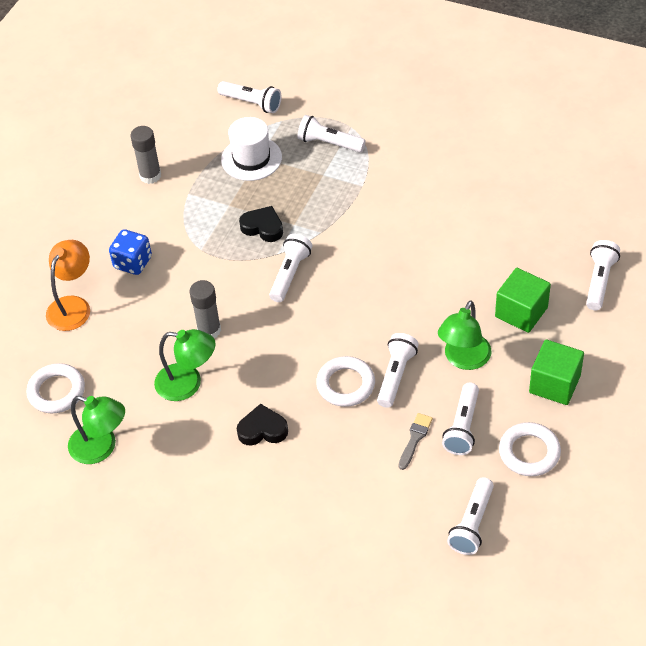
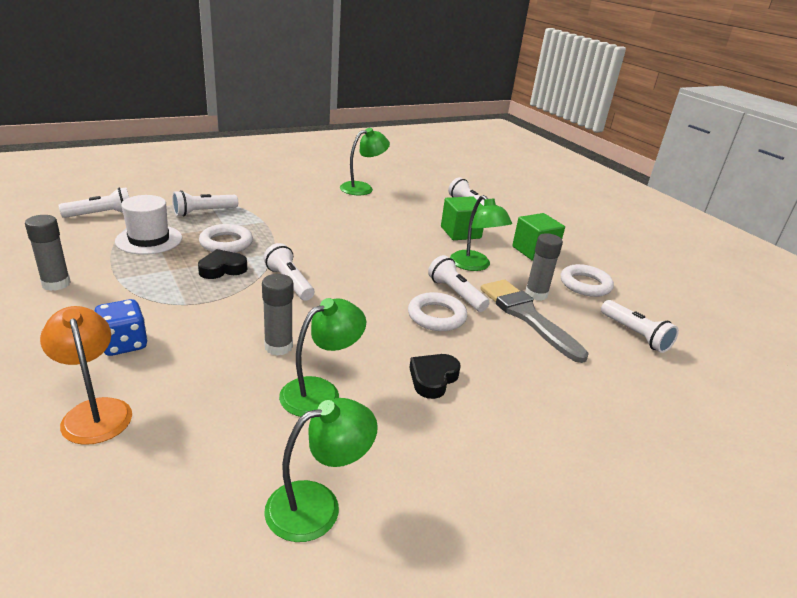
camera: 60 degrees left, 20 degrees down
(56, 391) = (182, 496): white ring -> white ring (226, 243)
(415, 439) = (527, 316): grey brush -> grey brush, size x2.16
(462, 426) = (536, 294): white flashlight -> grey glue stick
(523, 186) = (362, 188): none -> green lamp

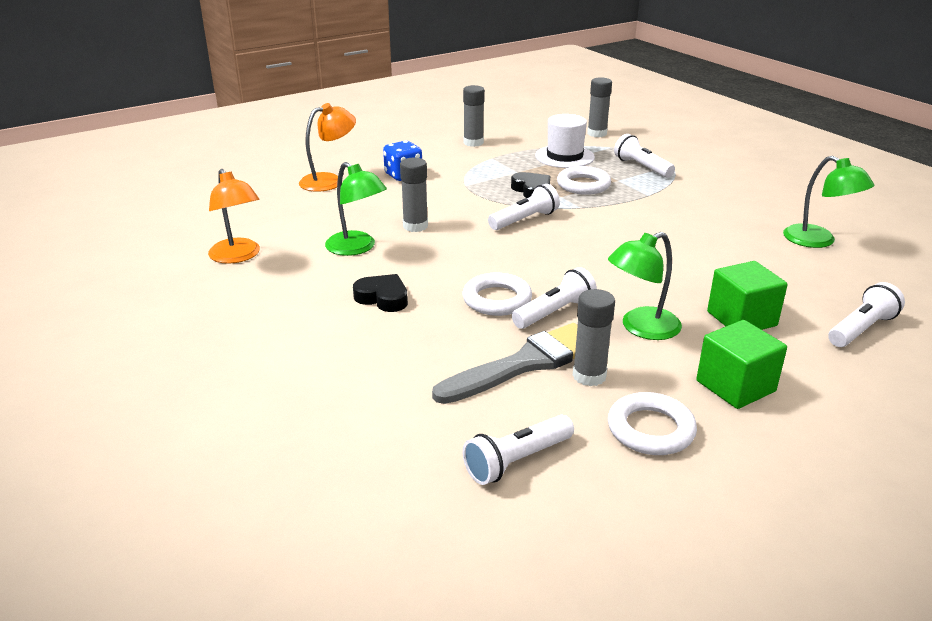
camera: 90 degrees right, 0 degrees up
(101, 214) = (597, 133): white flashlight -> grey glue stick
(318, 505) = (238, 256): green lamp -> orange lamp

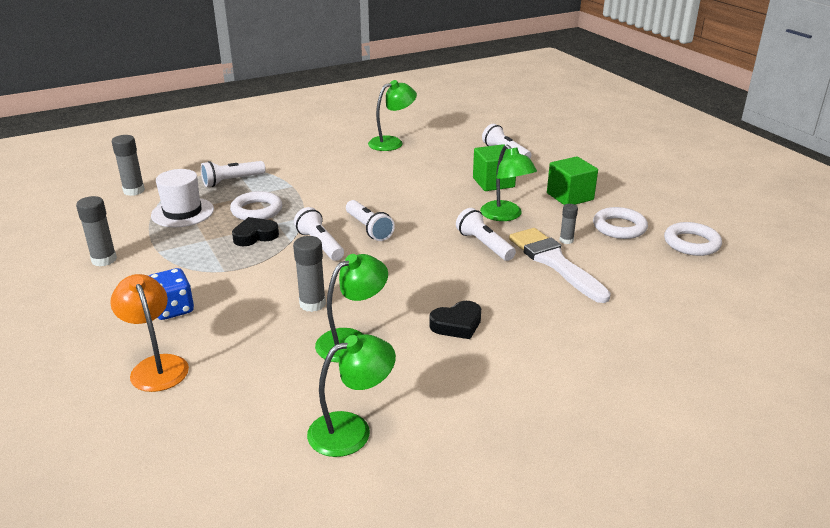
camera: 85 degrees left, 0 degrees up
(238, 256) = (352, 429): orange lamp -> green lamp
(383, 298) = (457, 324): black heart -> black heart turned 150 degrees counterclockwise
(497, 299) = (463, 268): white ring -> white ring (691, 243)
(517, 461) = (663, 273): white flashlight -> white flashlight (368, 228)
(525, 363) = (554, 262): grey brush -> white brush
(589, 376) = (566, 240): grey glue stick -> grey glue stick, size x0.61

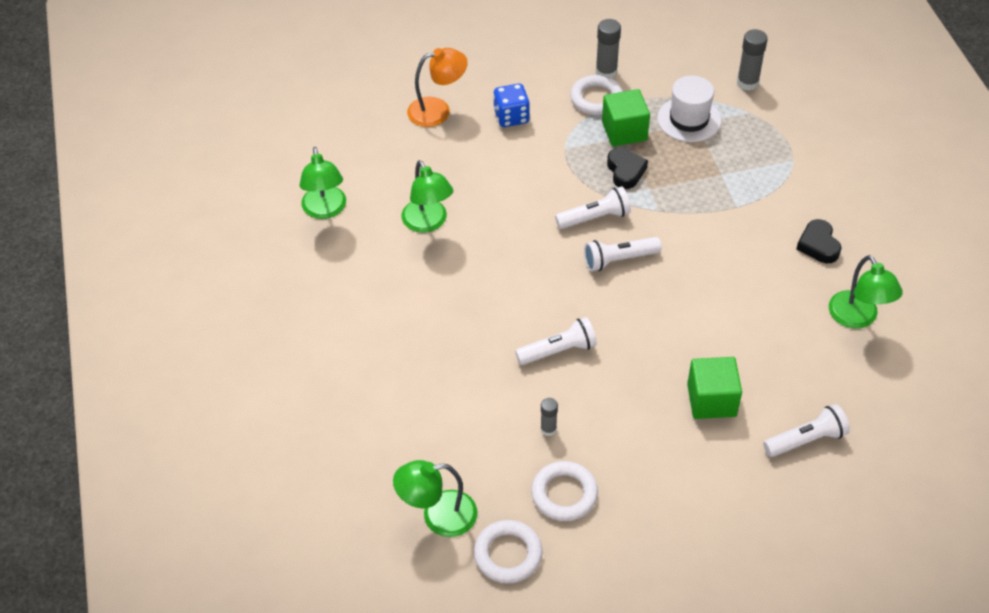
camera: 105 degrees right, 20 degrees up
(232, 181) = (759, 157): white flashlight -> none
(257, 210) = (681, 174): white ring -> white ring (596, 99)
(312, 304) = (491, 203): grey glue stick -> none
(457, 324) = (426, 296): black heart -> black heart (818, 245)
(505, 216) = (619, 388): green lamp -> green lamp (438, 516)
(554, 262) = (506, 402): white brush -> none
(570, 196) = (655, 471): green cube -> green cube (624, 131)

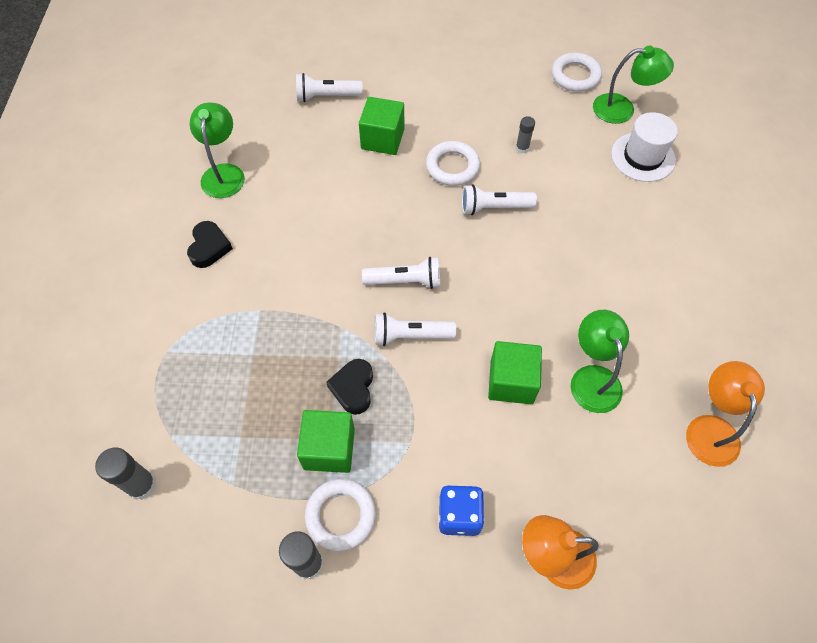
camera: 165 degrees left, 10 degrees up
(325, 210) = (710, 428): green lamp -> orange lamp
(496, 205) = (511, 382): none -> green cube
(564, 494) = (523, 102): white ring -> white ring (452, 166)
(689, 119) = (245, 445): white hat -> white hat (643, 157)

